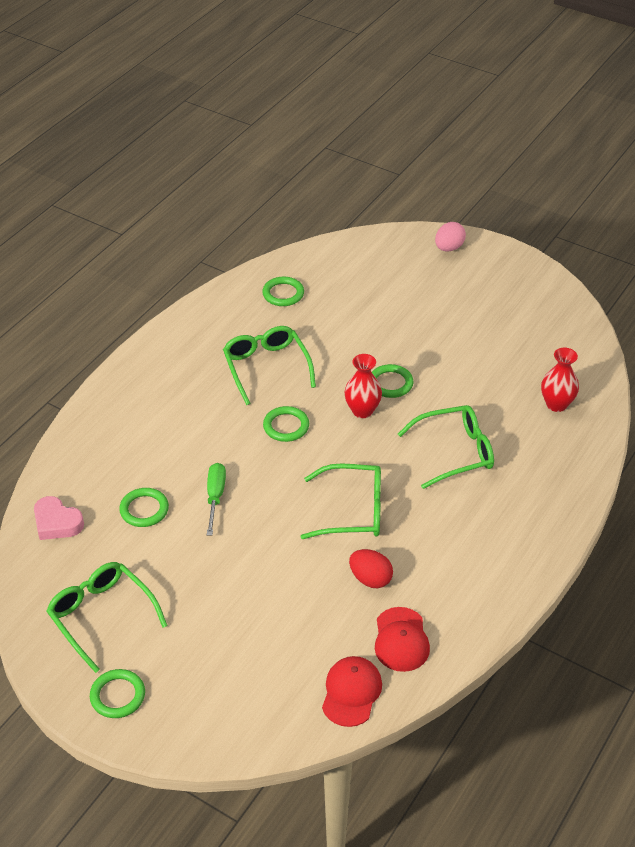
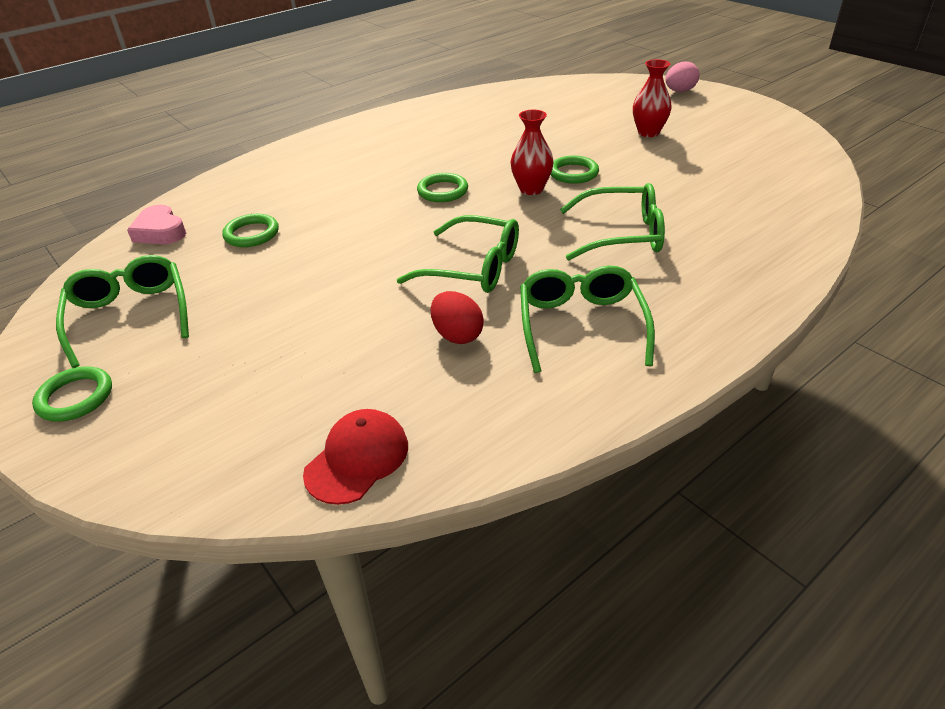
camera: 20 degrees right, 5 degrees down
(215, 497) = (331, 234): green screwdriver -> none
(266, 368) = (451, 149): green glasses -> green glasses (581, 326)
(283, 294) = (498, 105): green ring -> none
(401, 640) = (461, 409): red cap -> none
(556, 404) = (764, 210): red vase -> red vase (648, 132)

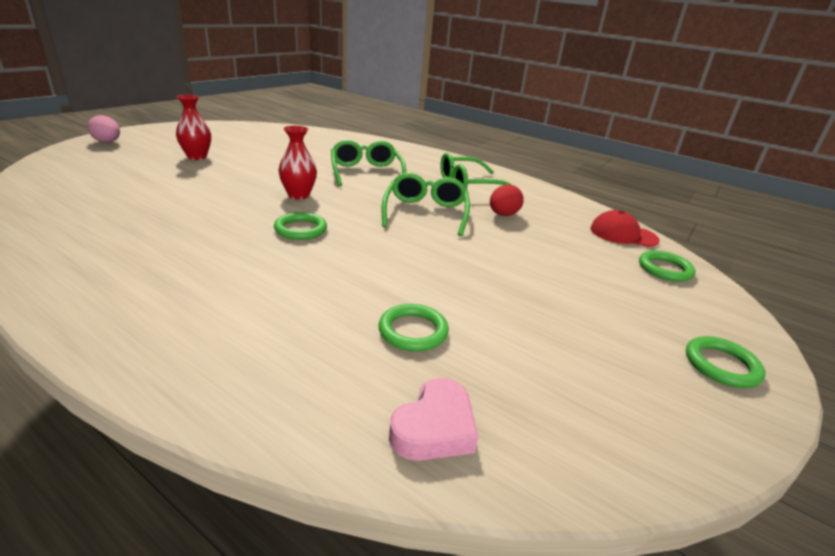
camera: 110 degrees left, 10 degrees down
(130, 316) = (608, 376): green glasses -> none
(573, 173) = (270, 181): green ring -> green ring (665, 269)

